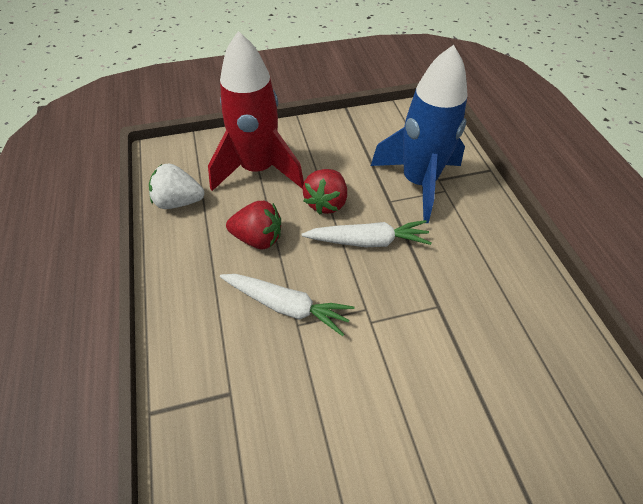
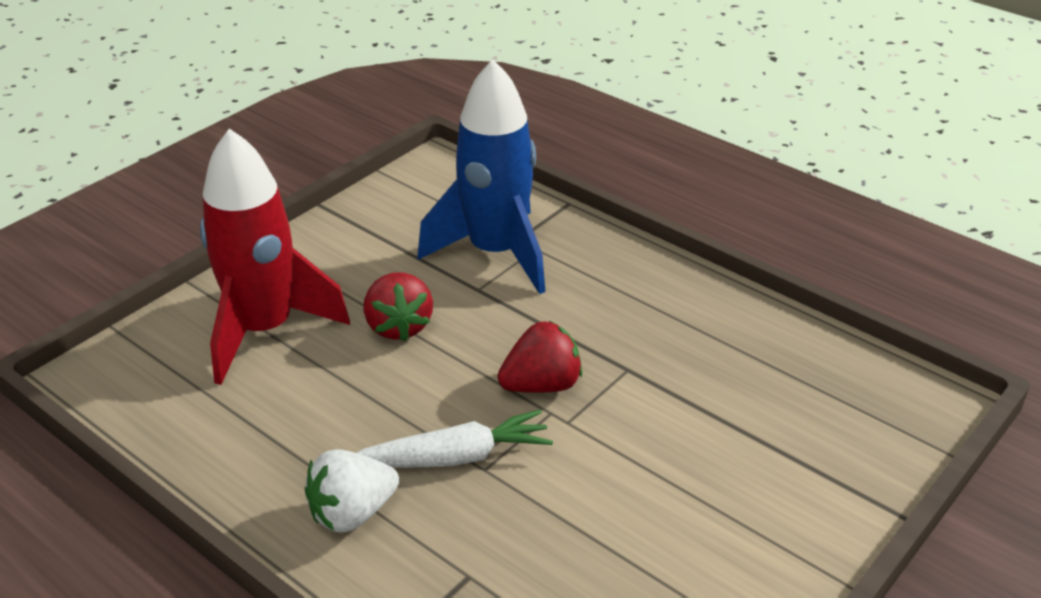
camera: 35 degrees left, 15 degrees down
(179, 202) = (183, 420): white strawberry -> white strawberry (352, 513)
(258, 238) = (345, 407): red strawberry -> red strawberry (541, 385)
(368, 241) = (490, 343): white carrot -> none

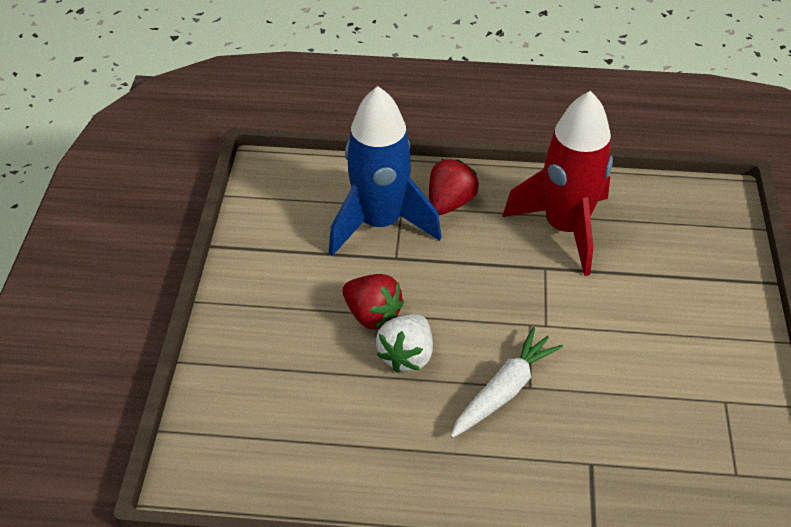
camera: 35 degrees left, 10 degrees up
(264, 330) = (281, 369): red rocket -> red rocket (565, 228)
(352, 513) = (482, 467): white strawberry -> white strawberry (407, 355)
(541, 385) = (506, 308): red strawberry -> red strawberry (450, 203)

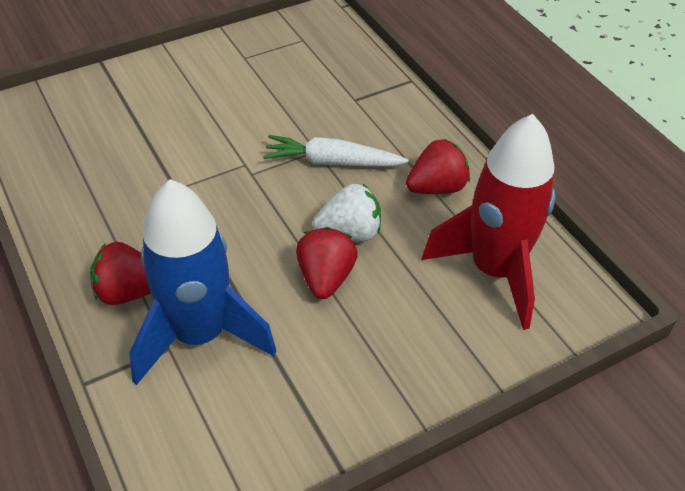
camera: 125 degrees left, 0 degrees up
(411, 454) = (436, 187): none -> red strawberry
(565, 228) = (112, 194): red rocket -> red rocket (494, 271)

